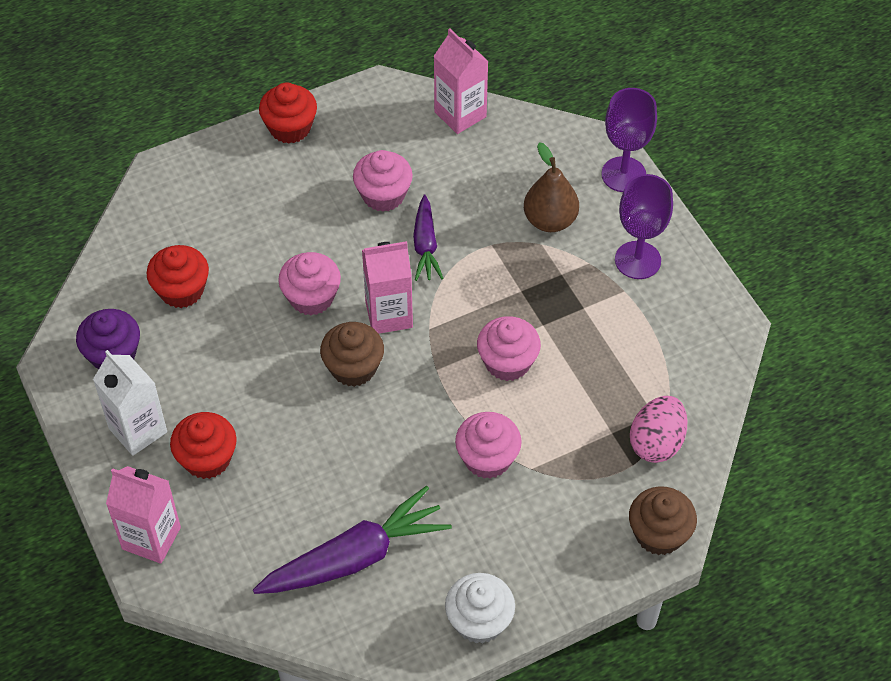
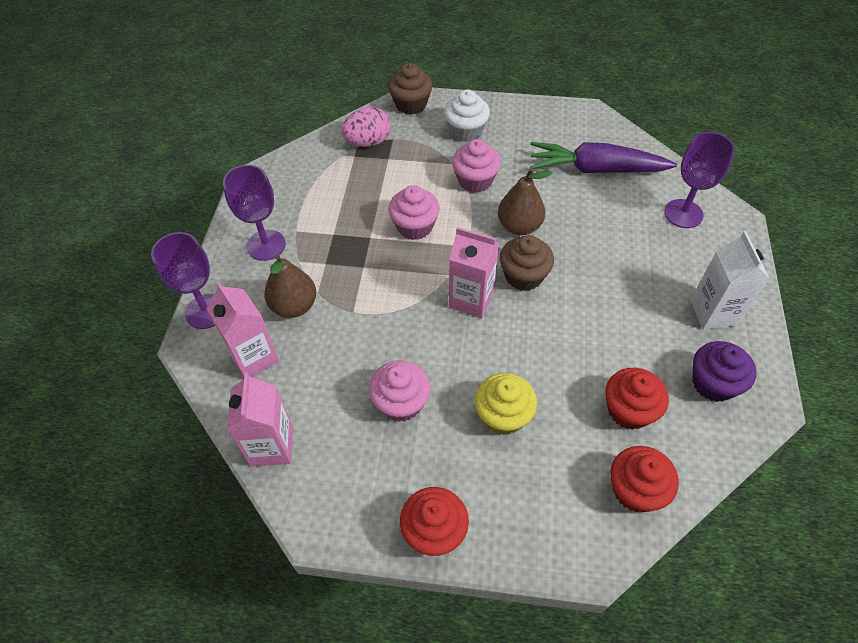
camera: 145 degrees left, 0 degrees up
(151, 538) = (729, 238): pink carton -> pink carton (254, 357)
(207, 459) = (667, 268): red cupcake -> red cupcake (635, 490)
(217, 546) = (683, 213): none -> purple goblet
(289, 230) = (503, 415): none -> yellow cupcake
(311, 297) = (521, 344): pink cupcake -> none
(395, 424) = (519, 226): none -> brown pear
(425, 245) = (402, 338): purple carrot -> none
(479, 621) = (543, 112): white cupcake -> white cupcake (466, 131)

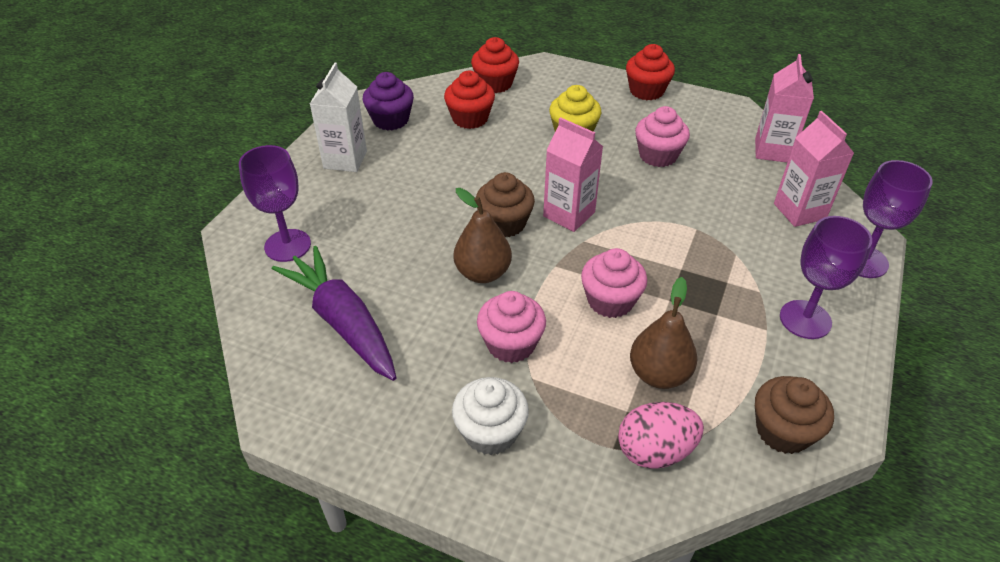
camera: 165 degrees left, 10 degrees down
(294, 306) = (762, 246): brown pear -> brown pear (659, 374)
(411, 104) = (565, 519): brown cupcake -> brown cupcake (783, 431)
(595, 169) = (343, 322): purple carrot -> purple carrot turned 150 degrees counterclockwise

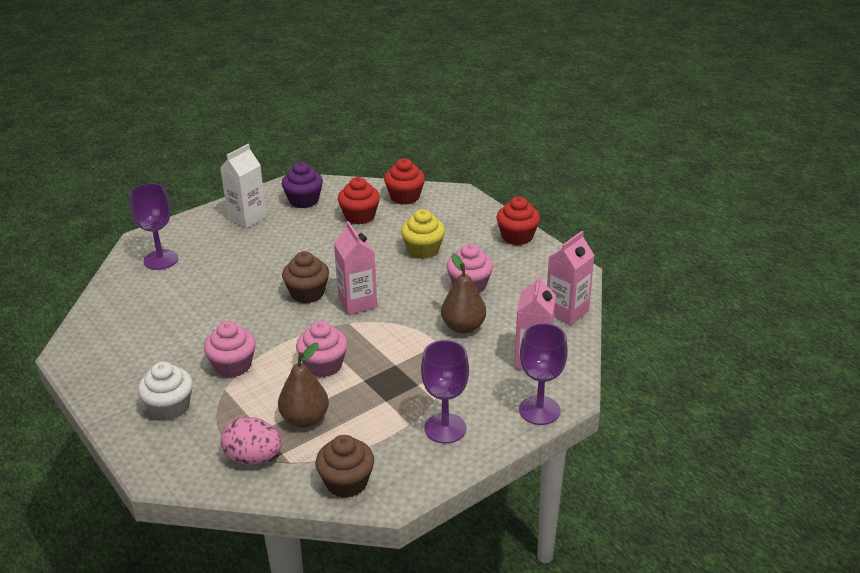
camera: 30 degrees right, 10 degrees down
(343, 322) = (149, 315): purple carrot -> none
(483, 273) = (260, 318): brown pear -> brown pear (463, 327)

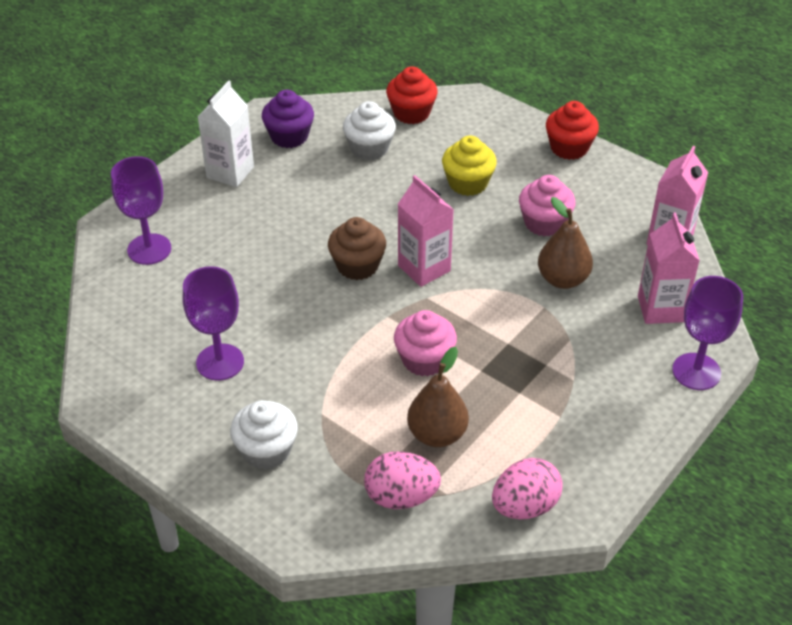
camera: 15 degrees left, 10 degrees up
(233, 365) = (315, 380): pink cupcake -> none
(346, 482) = (524, 506): brown cupcake -> pink egg
(359, 216) = (369, 148): red cupcake -> white cupcake
(445, 428) = (603, 415): purple goblet -> purple goblet (220, 362)

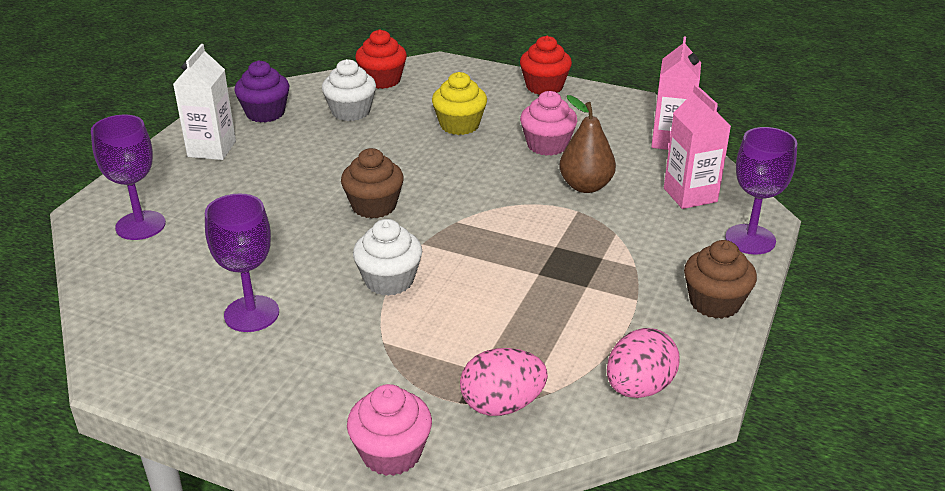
camera: 15 degrees left, 10 degrees down
(266, 450) = (332, 388): white cupcake -> white cupcake (389, 280)
(424, 268) = (444, 198): pink carton -> none
(424, 360) = (476, 274): pink cupcake -> pink cupcake (391, 453)
(437, 434) = (517, 338): brown pear -> none
(630, 434) = (714, 302): none -> brown cupcake

